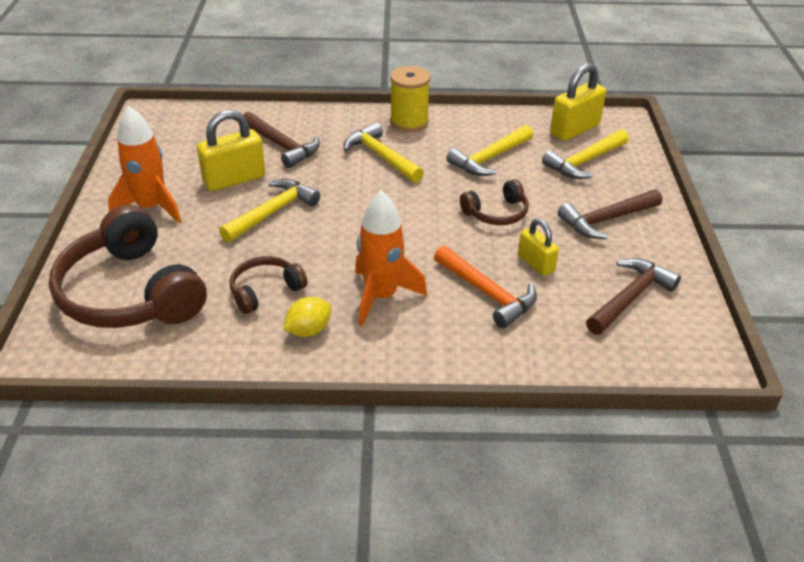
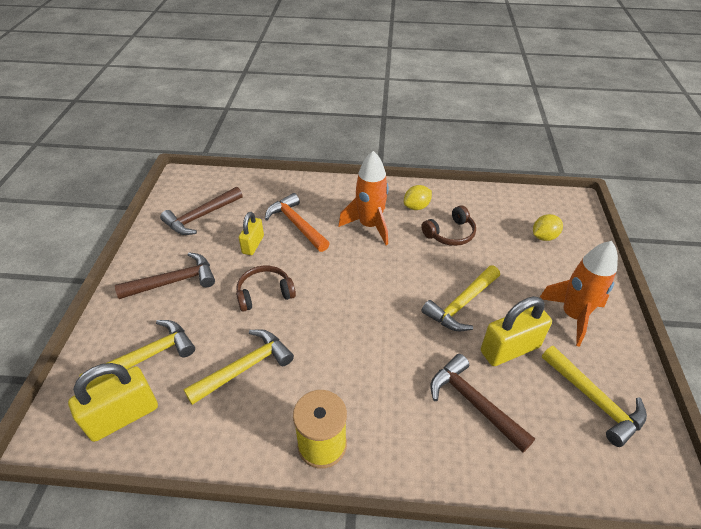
camera: 175 degrees left, 5 degrees up
(130, 293) = (544, 237): brown headphones -> yellow lemon
(381, 157) = (361, 377): yellow hammer -> yellow hammer (594, 400)
(536, 263) = (253, 244): yellow padlock -> yellow padlock turned 45 degrees clockwise

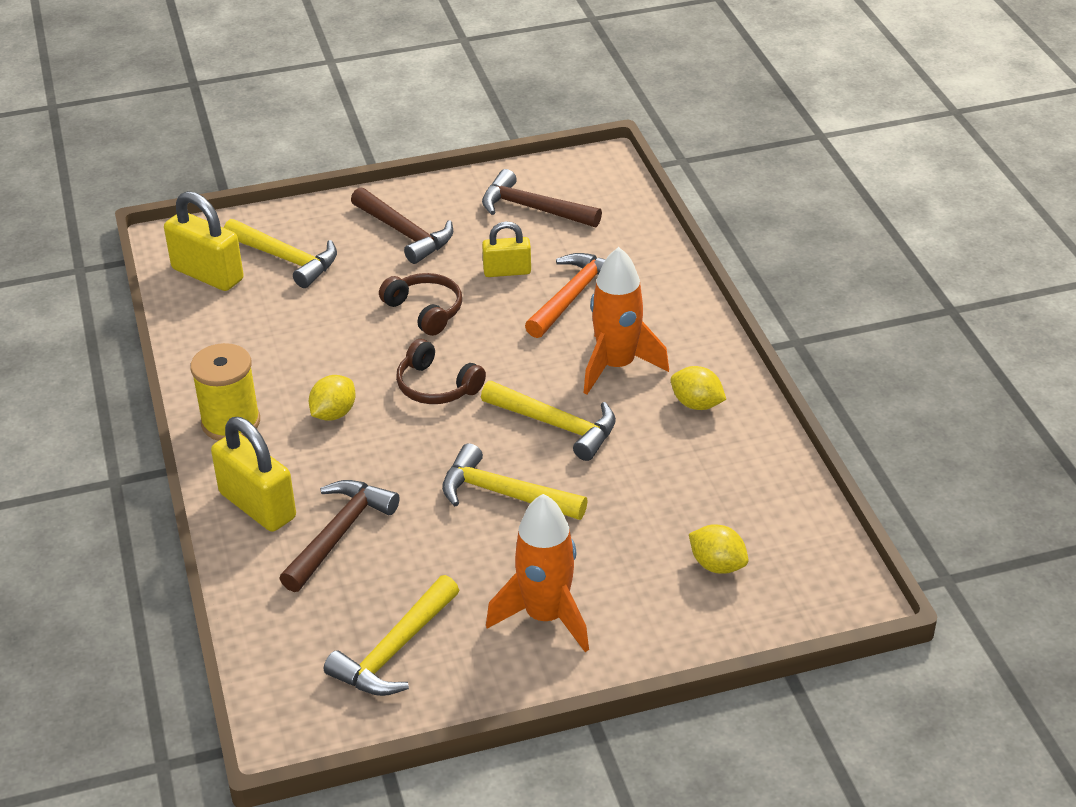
camera: 70 degrees right, 5 degrees down
(244, 367) = (304, 333): yellow hammer -> yellow hammer (556, 425)
(345, 373) = (333, 414): none -> yellow lemon
(450, 233) = (653, 454): brown headphones -> brown headphones (436, 386)
(510, 349) = (444, 555): yellow padlock -> yellow padlock (257, 506)

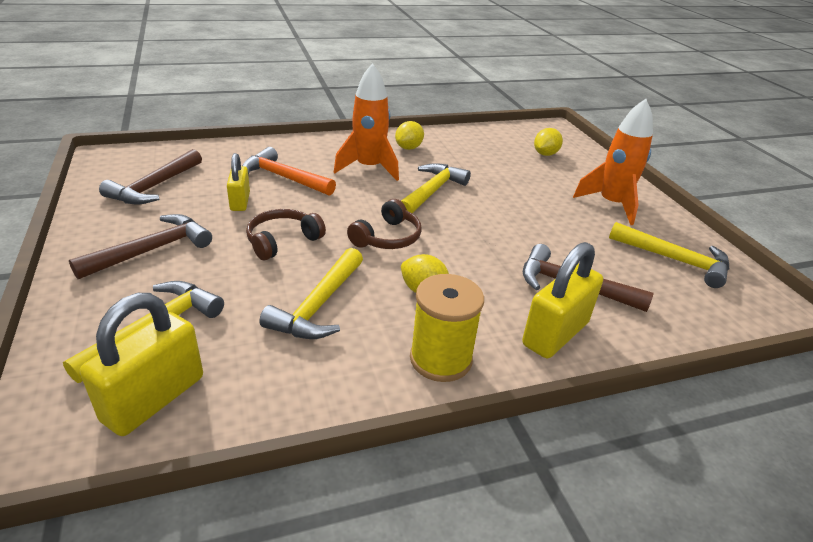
camera: 95 degrees left, 5 degrees down
(504, 494) = (506, 213): yellow hammer -> yellow hammer (319, 305)

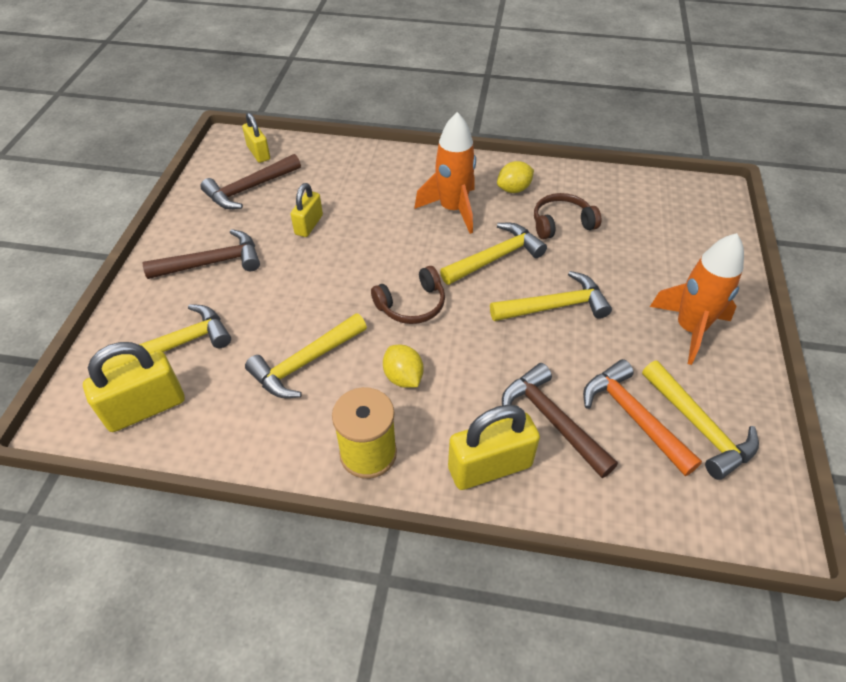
camera: 30 degrees right, 15 degrees up
(146, 160) = (259, 153): none -> yellow padlock
(282, 241) = (318, 282): brown headphones -> brown headphones (561, 224)
(284, 178) = (363, 203): orange hammer -> orange hammer (633, 417)
(505, 212) = (554, 306): none -> yellow hammer
(545, 154) = (669, 233): yellow lemon -> none

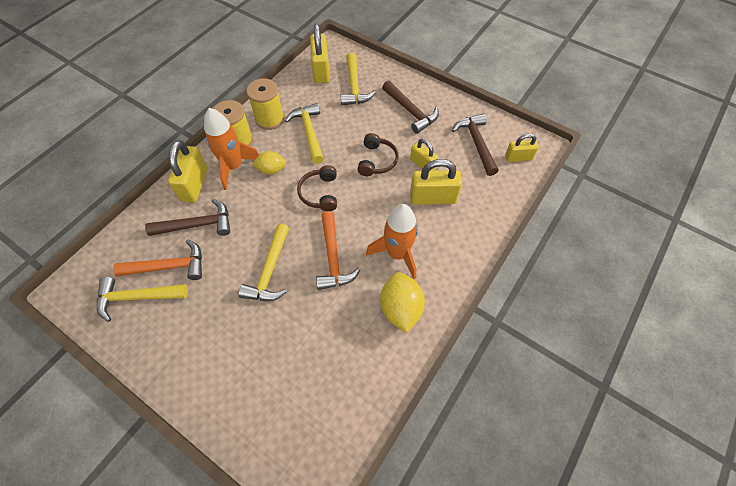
camera: 115 degrees right, 10 degrees up
(212, 262) = (410, 111): brown hammer -> brown hammer turned 45 degrees counterclockwise
(298, 431) = (269, 119): none -> yellow spool
(358, 203) = (433, 198): none -> yellow padlock
(495, 257) = (333, 257): yellow hammer -> orange hammer
(514, 189) = (400, 308): yellow lemon -> yellow lemon, size x1.58
(561, 224) = (343, 322): brown headphones -> brown headphones (377, 160)
(689, 329) = (197, 345): orange rocket -> orange rocket (233, 167)

